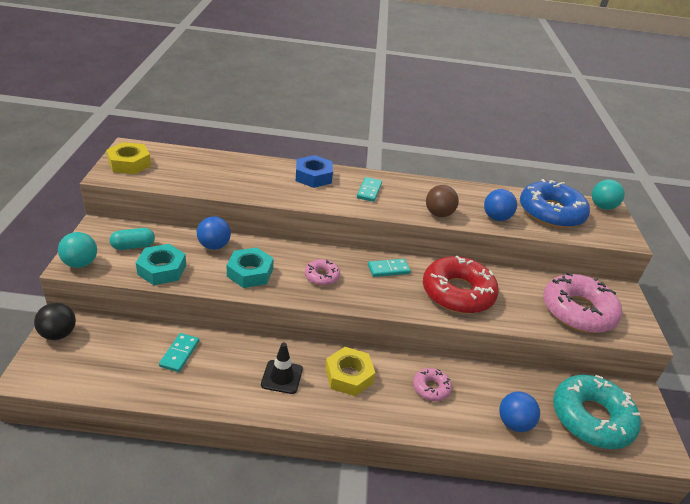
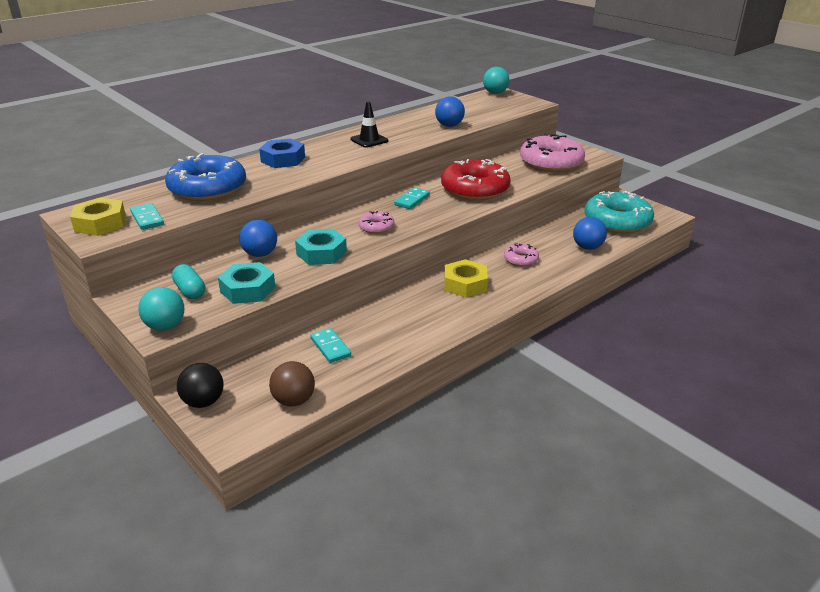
camera: 40 degrees left, 5 degrees down
(133, 246) = (190, 291): turquoise capsule -> turquoise capsule turned 60 degrees counterclockwise
(282, 377) = (425, 312): black traffic cone -> black traffic cone (369, 140)
(369, 191) = (341, 149): turquoise domino -> turquoise domino (147, 218)
(438, 214) = (412, 140): brown ball -> brown ball (294, 400)
(551, 212) = (474, 108): blue donut -> blue donut (207, 188)

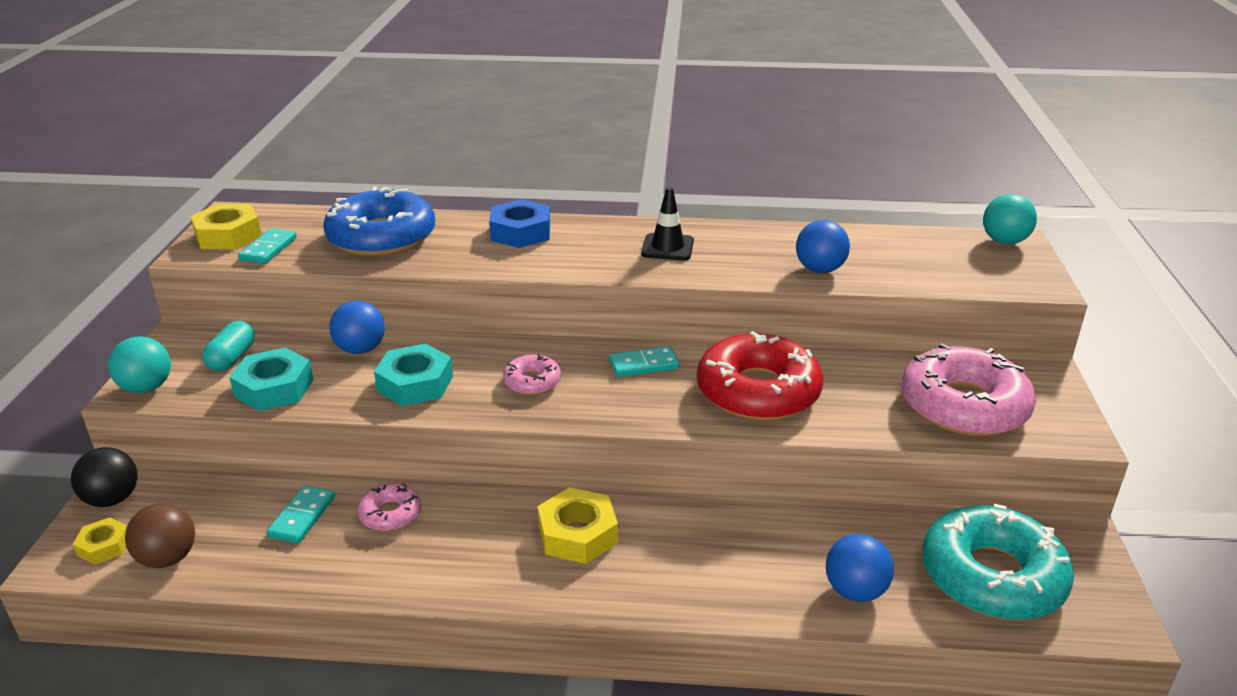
camera: 45 degrees right, 0 degrees up
(245, 419) = (104, 546): none -> yellow nut
(520, 259) = (715, 545): pink donut -> pink donut (390, 514)

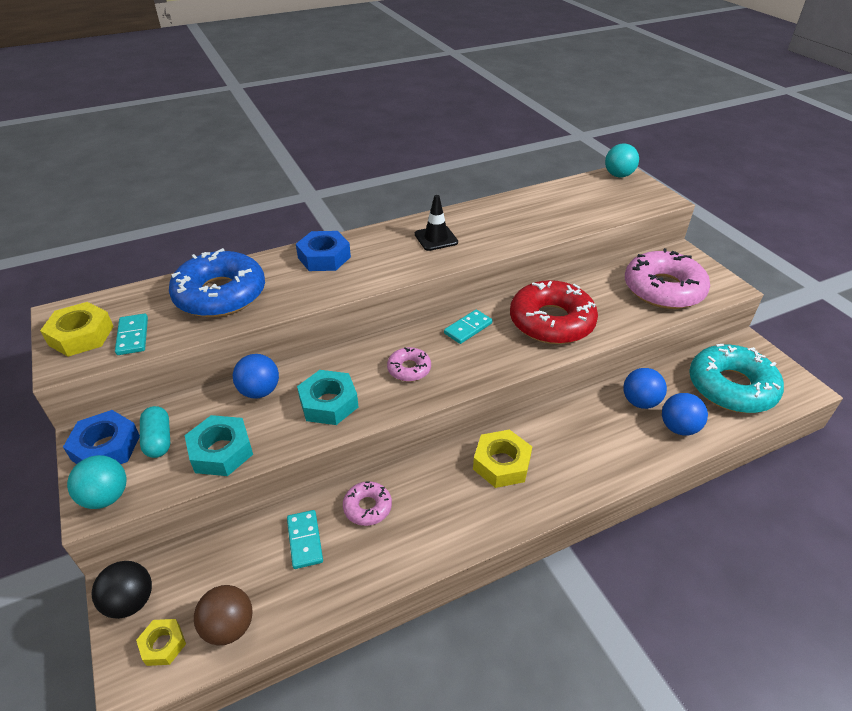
camera: 30 degrees left, 10 degrees up
(184, 348) = (106, 447): none -> blue nut
(819, 270) = (542, 226): blue ball -> blue ball (640, 402)

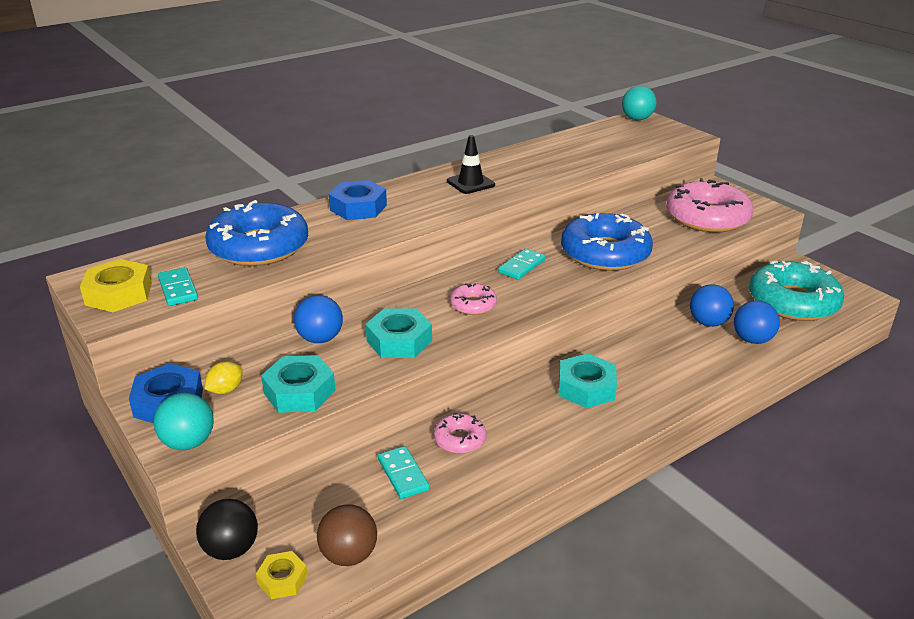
camera: 10 degrees left, 10 degrees down
(158, 440) = (226, 390): turquoise capsule -> yellow lemon
(501, 463) = (586, 388): yellow nut -> turquoise nut
(551, 322) = (605, 253): red donut -> blue donut

